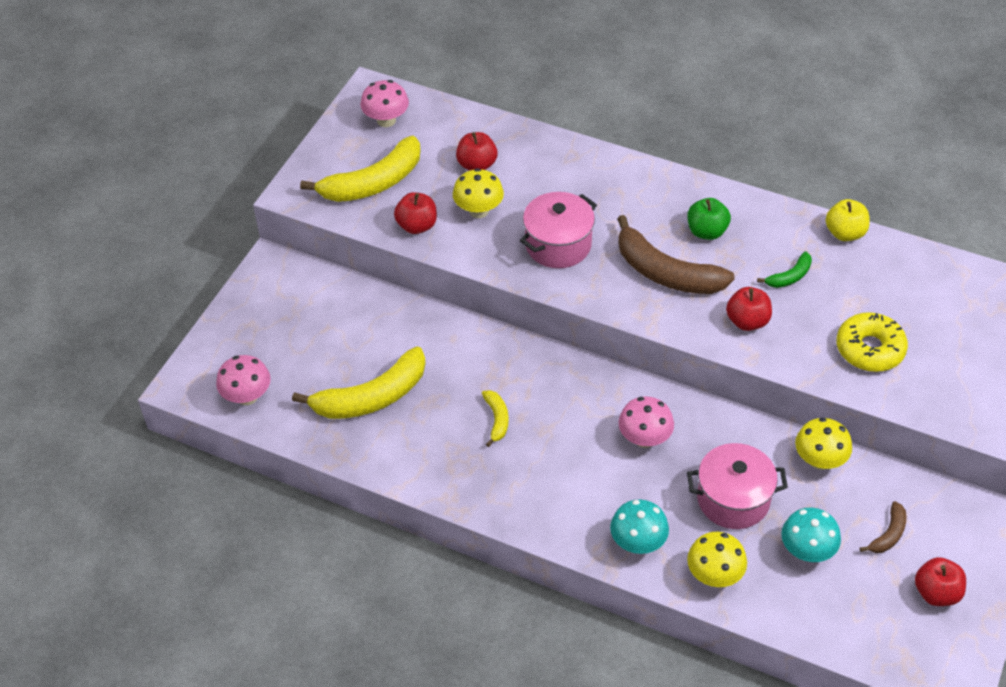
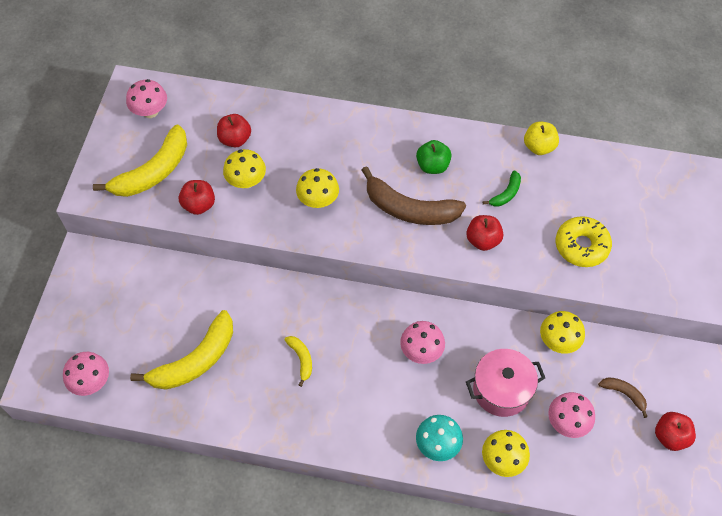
camera: 15 degrees left, 10 degrees up
(558, 245) = (318, 200): pink pot -> yellow mushroom
(807, 551) = (567, 422): turquoise mushroom -> pink mushroom
(888, 534) = (624, 394): brown banana -> brown banana turned 75 degrees counterclockwise

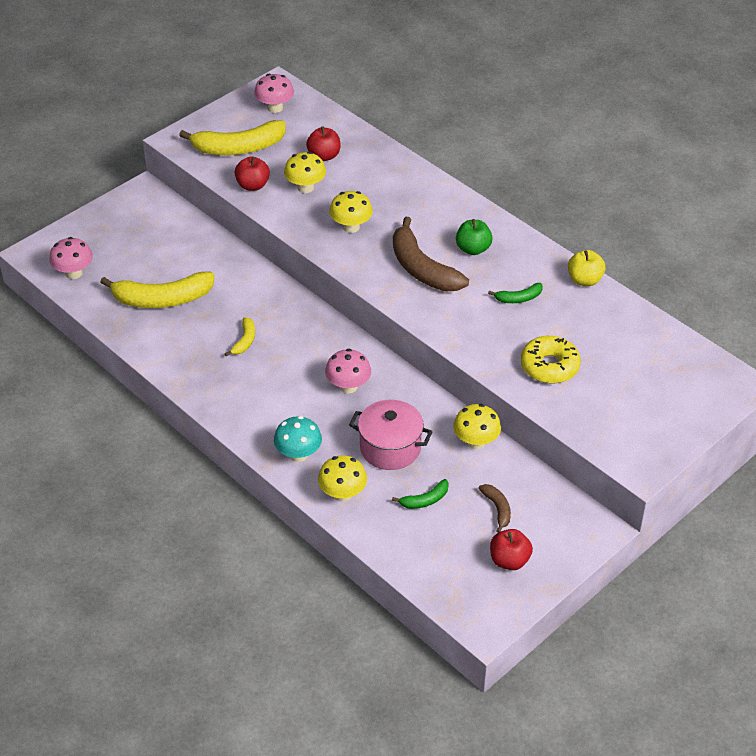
camera: 35 degrees right, 15 degrees down
(483, 240) = (464, 319): red apple -> none
(567, 422) = (425, 500): pink mushroom -> green banana

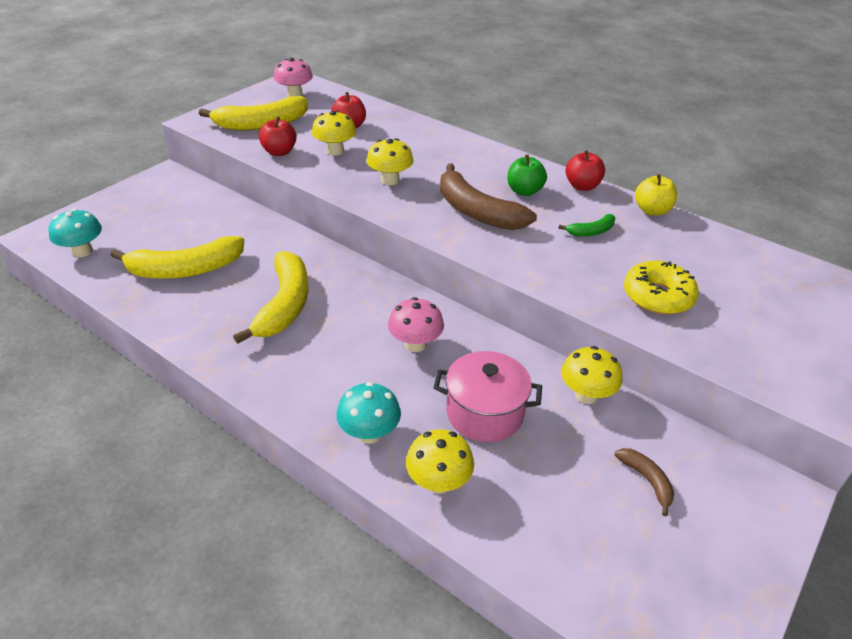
camera: 10 degrees left, 5 degrees down
(74, 273) = (82, 251): pink mushroom -> turquoise mushroom
(245, 341) = (284, 305): yellow banana -> yellow banana, size x2.11
(425, 500) = (549, 478): green banana -> none
(509, 560) = (694, 556): red apple -> red apple (582, 186)

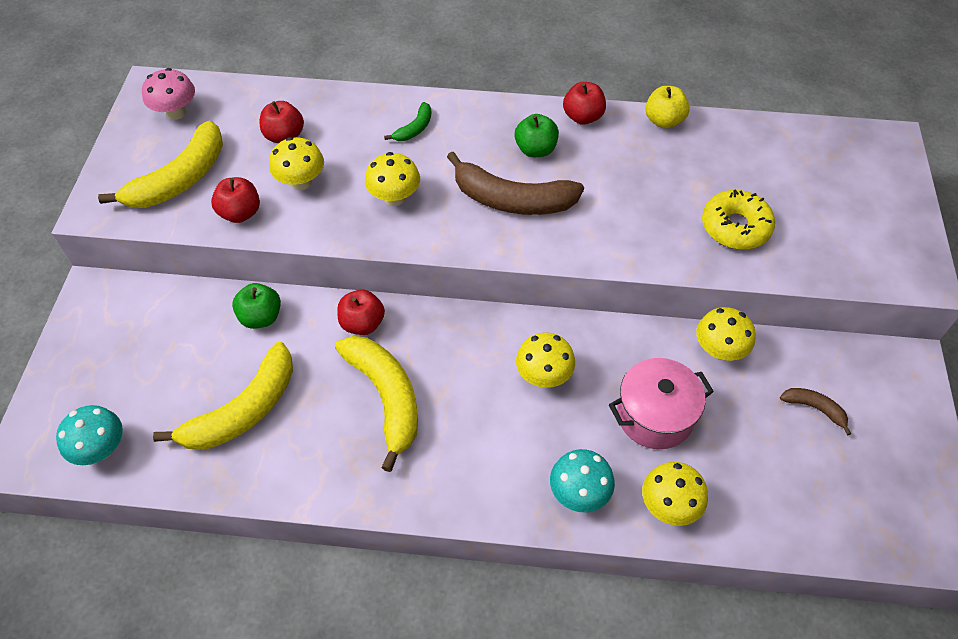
camera: 30 degrees left, 15 degrees up
(250, 226) = (261, 317): none -> green apple
(312, 257) = (362, 323): none -> red apple
(415, 344) = (543, 375): pink mushroom -> yellow mushroom
(591, 231) = (631, 174): green banana -> green banana (414, 128)

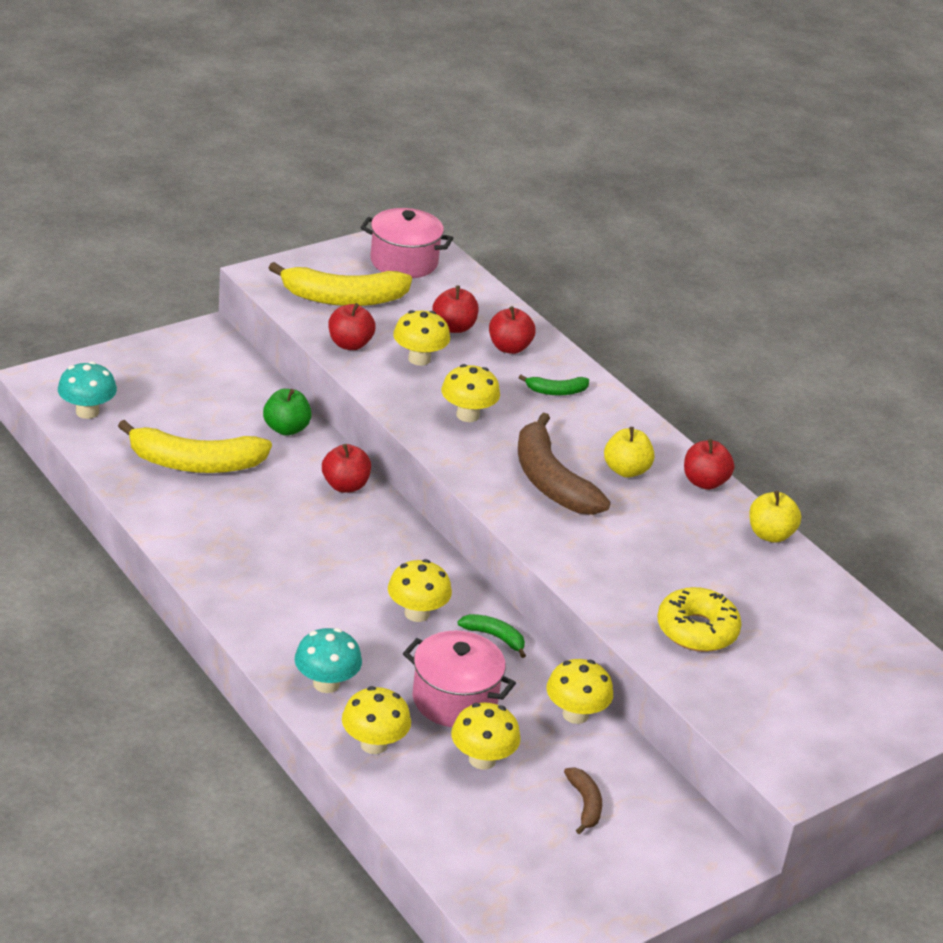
camera: 45 degrees right, 20 degrees down
(176, 112) = (404, 262): pink mushroom -> pink pot
(340, 121) = (509, 348): none -> red apple
(386, 398) = (291, 533): yellow banana -> none
(535, 149) = (626, 470): green apple -> yellow apple
(605, 343) = (494, 637): none -> green banana
(730, 442) = (482, 759): none -> yellow mushroom

